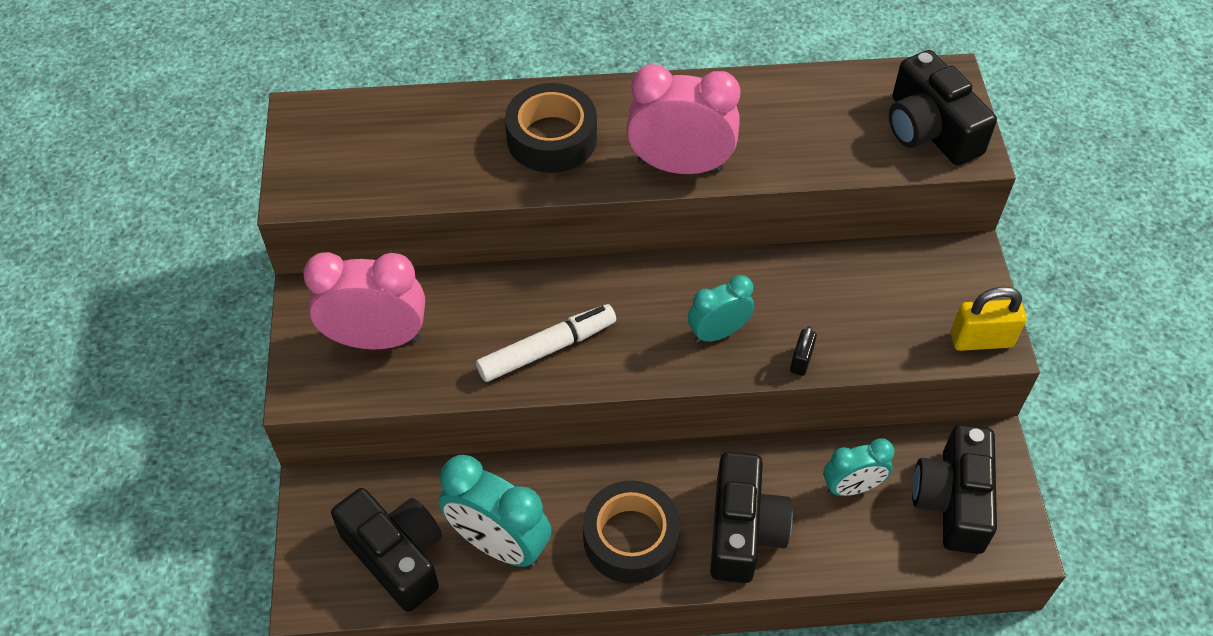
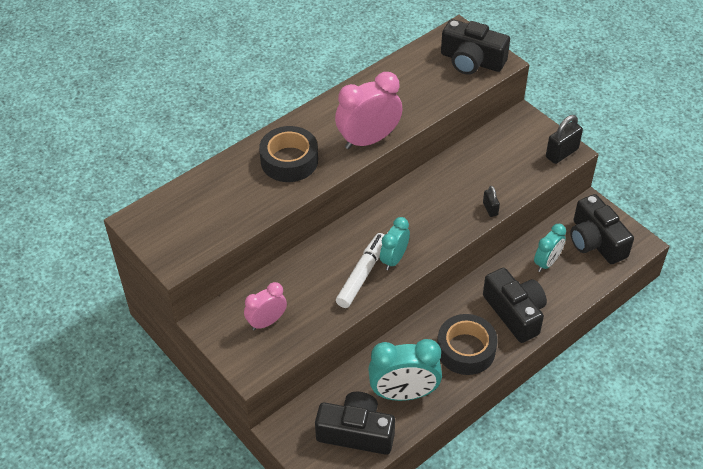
camera: 35 degrees left, 5 degrees down
(376, 339) = (267, 322): pink clock -> pink clock, size x0.61
(718, 332) = (439, 218): turquoise clock -> turquoise clock (394, 259)
(981, 340) = (561, 153): yellow padlock -> black padlock

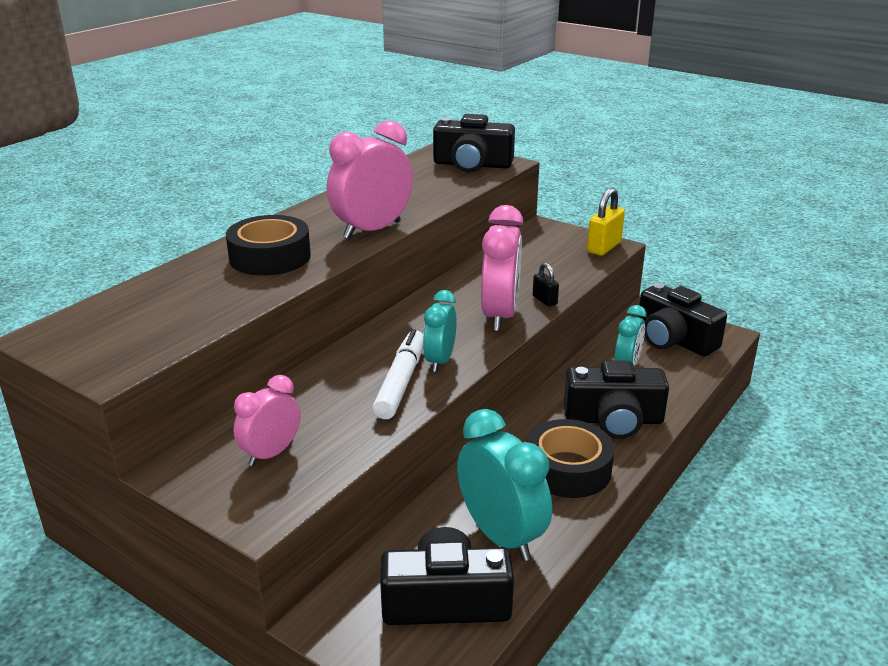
camera: 15 degrees left, 20 degrees down
(404, 393) = (501, 536): turquoise clock -> turquoise clock turned 105 degrees counterclockwise
(451, 220) = (500, 315): none -> pink clock
(515, 312) = (613, 420): black camera -> black camera turned 135 degrees clockwise
(561, 153) = (604, 247): black padlock -> yellow padlock

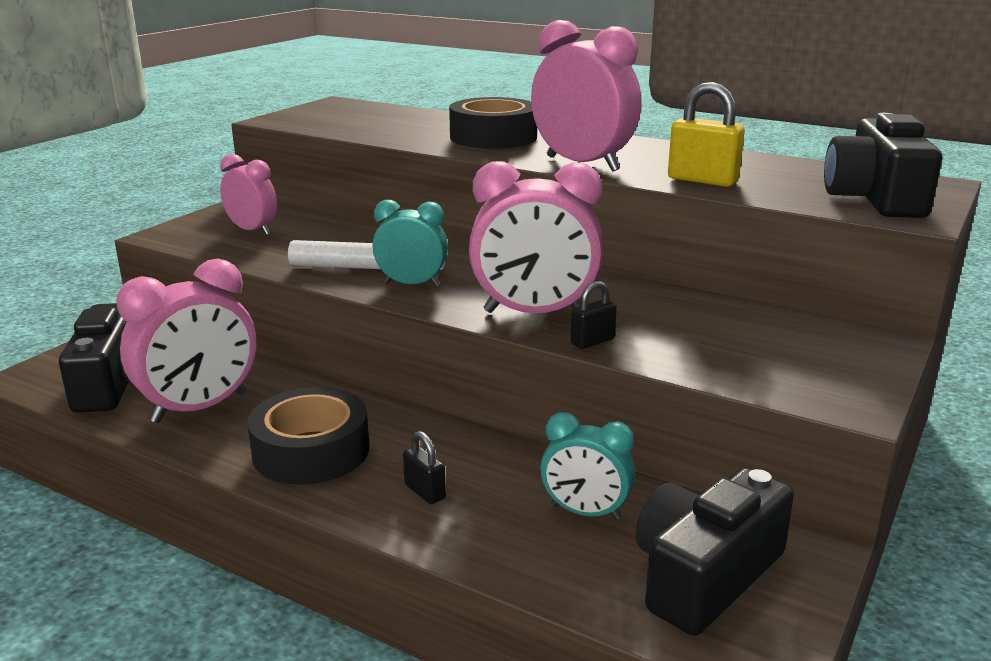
camera: 85 degrees right, 5 degrees down
(501, 536) = (200, 408): turquoise clock -> pink clock
(604, 247) = (833, 394): yellow padlock -> yellow padlock (702, 180)
(613, 420) = (424, 492): black camera -> black padlock

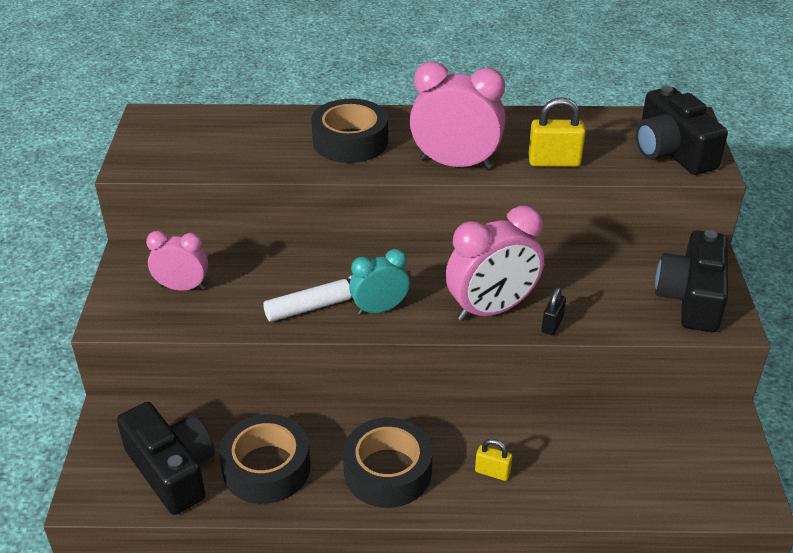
camera: 30 degrees left, 15 degrees up
(200, 408) = (266, 468): pink clock -> black tape
(424, 492) = (492, 472): black padlock -> yellow padlock
(585, 512) = (596, 445): turquoise clock -> none
(704, 575) = (690, 462): black camera -> black camera (691, 298)

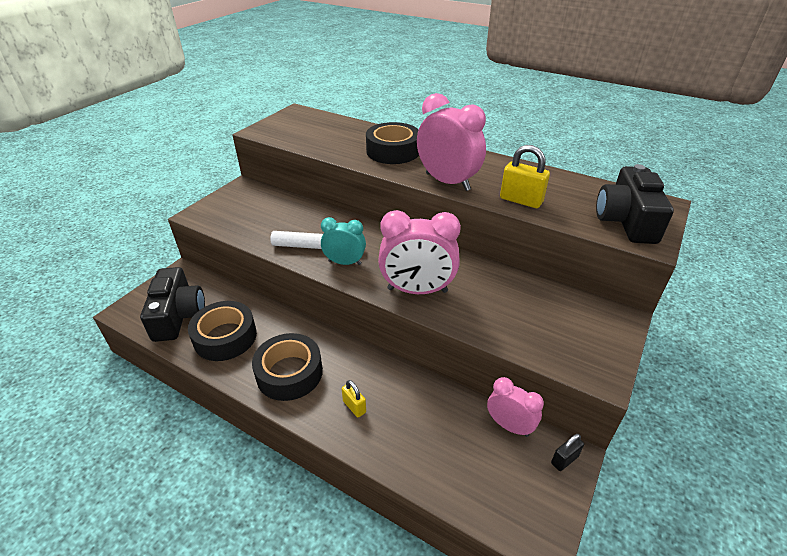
camera: 30 degrees right, 0 degrees up
(182, 287) = (249, 210): pink clock -> pink clock (509, 426)
(552, 324) = (451, 317): black padlock -> black padlock (564, 460)
(691, 298) = (582, 341): black camera -> none

